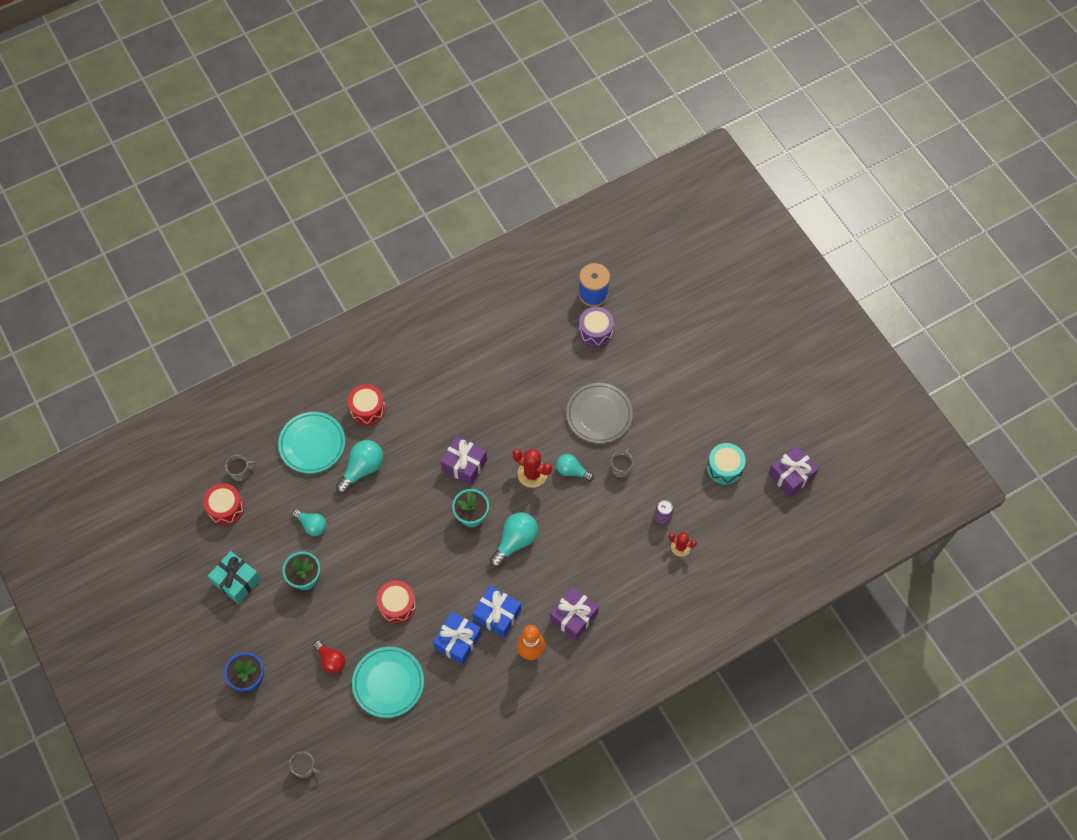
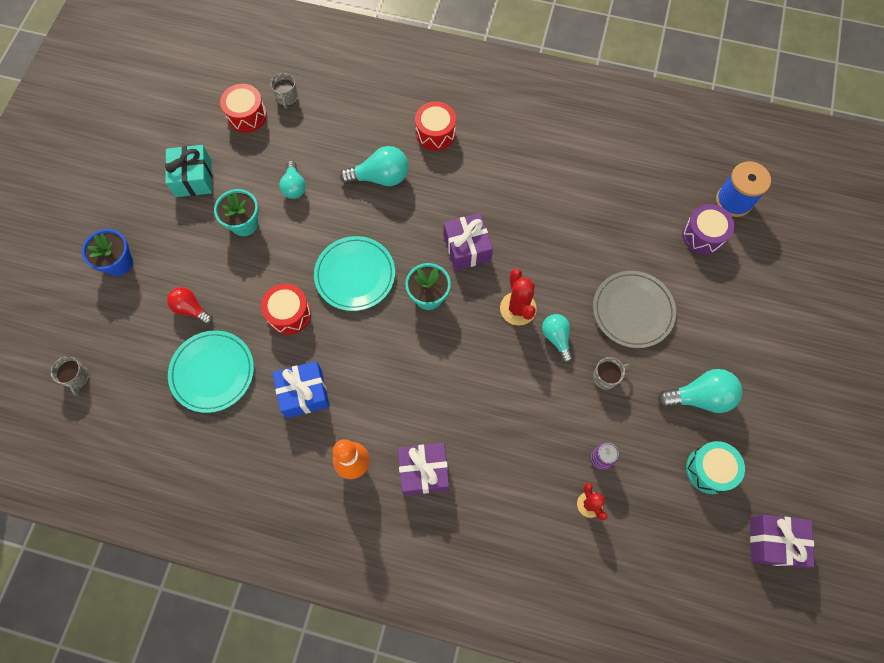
camera: 45 degrees right, 5 degrees up
(240, 472) = (287, 98): grey mug -> grey mug turned 60 degrees clockwise
(312, 444) = (363, 123): turquoise plate -> turquoise plate (355, 275)
(331, 660) = (191, 309): red light bulb -> red light bulb turned 120 degrees clockwise
(497, 615) = (360, 403): blue gift -> none
(515, 541) = (442, 354): turquoise light bulb -> turquoise light bulb (700, 397)

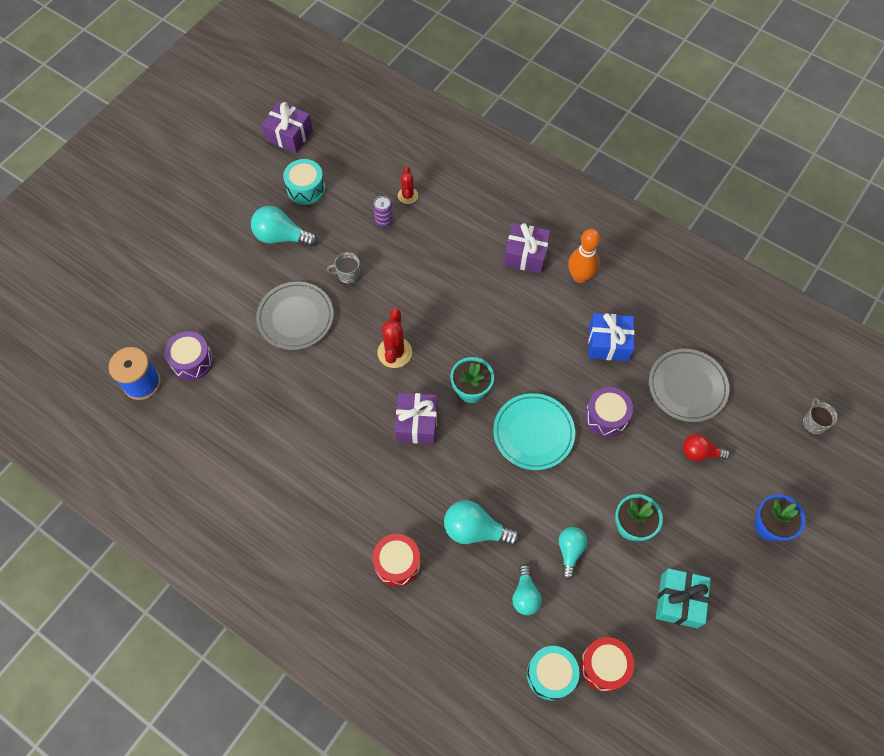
camera: 160 degrees left, 5 degrees down
(191, 309) = (700, 453): red light bulb -> red light bulb turned 135 degrees clockwise
(213, 372) = (687, 387): turquoise plate -> grey plate
(287, 98) = (551, 674): grey mug -> turquoise drum
(289, 314) = (606, 417): red drum -> purple drum
(556, 338) = (373, 317): turquoise light bulb -> turquoise light bulb (525, 595)

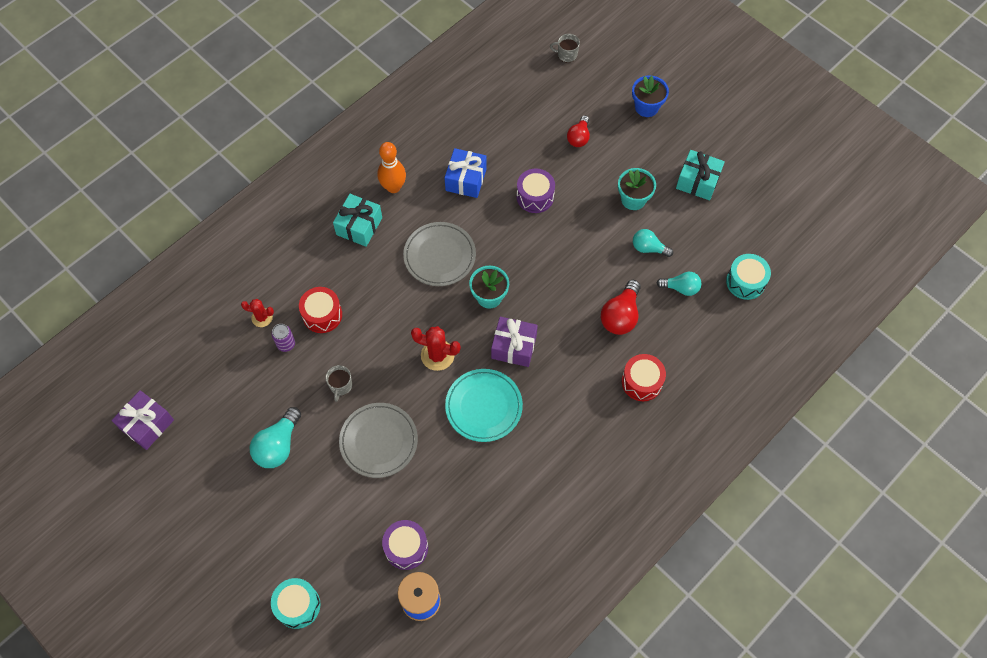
camera: 80 degrees left, 0 degrees up
(306, 189) = (224, 415): turquoise drum -> turquoise drum (298, 605)
(475, 530) = (620, 316): turquoise light bulb -> red light bulb
(525, 255) = (359, 226): purple gift -> turquoise gift
(533, 433) = (540, 254): turquoise plate -> turquoise plate (483, 406)
(604, 666) = (742, 243): red drum -> red drum (322, 315)
(687, 387) = (519, 132): grey plate -> grey plate (439, 256)

